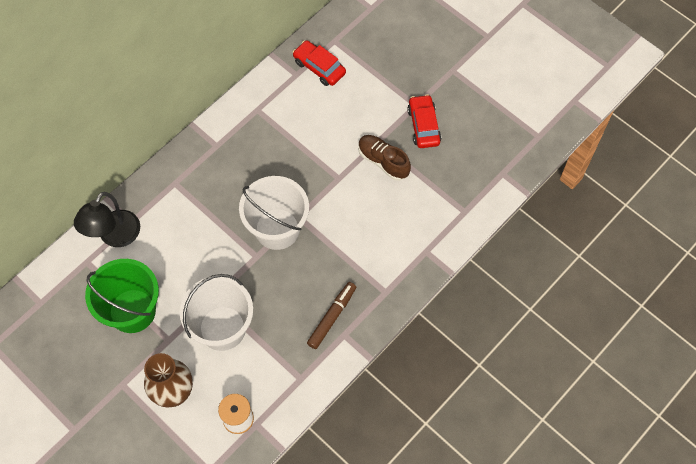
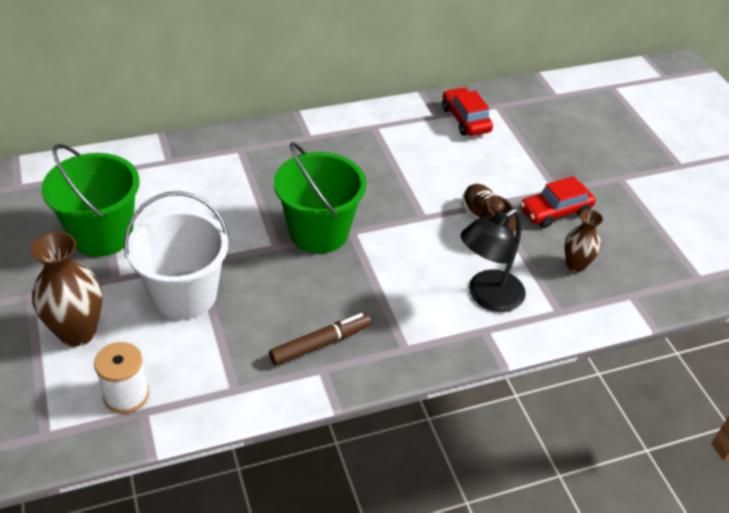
camera: 25 degrees right, 20 degrees down
(115, 236) = (142, 166): black lamp -> black lamp (487, 297)
(277, 229) = (319, 232): white bucket -> green bucket
(423, 126) = (555, 211): red car -> red car turned 135 degrees counterclockwise
(457, 167) = (575, 265): none -> brown vase

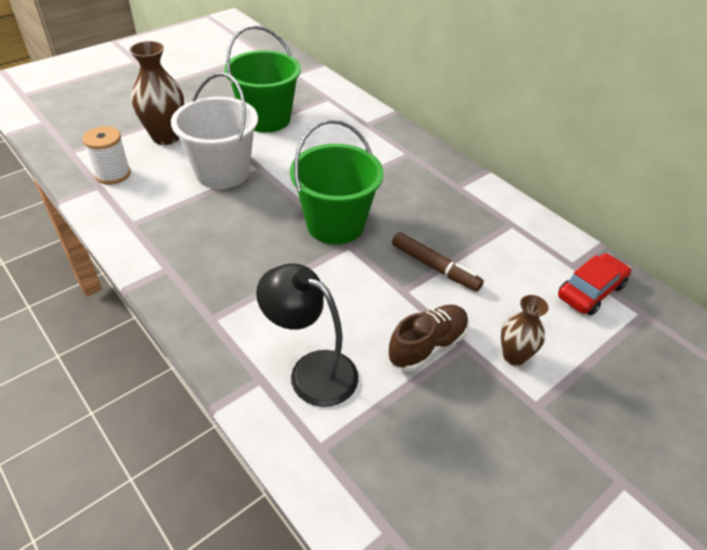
camera: 70 degrees right, 0 degrees up
(320, 344) = (197, 260): brown marker -> brown marker (435, 267)
(555, 211) = (495, 412): red car -> none
(575, 265) = (410, 453): brown vase -> brown vase (514, 356)

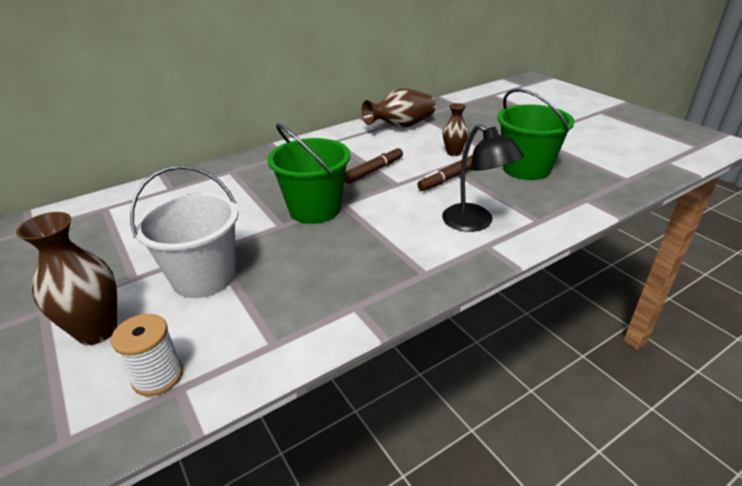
camera: 80 degrees left, 10 degrees down
(266, 119) = (115, 248): green bucket -> green bucket (526, 168)
(311, 371) = (475, 223): black lamp -> black lamp turned 75 degrees counterclockwise
(427, 346) = (448, 179): brown shoe -> brown marker
(590, 291) = (401, 126): red car -> brown vase

